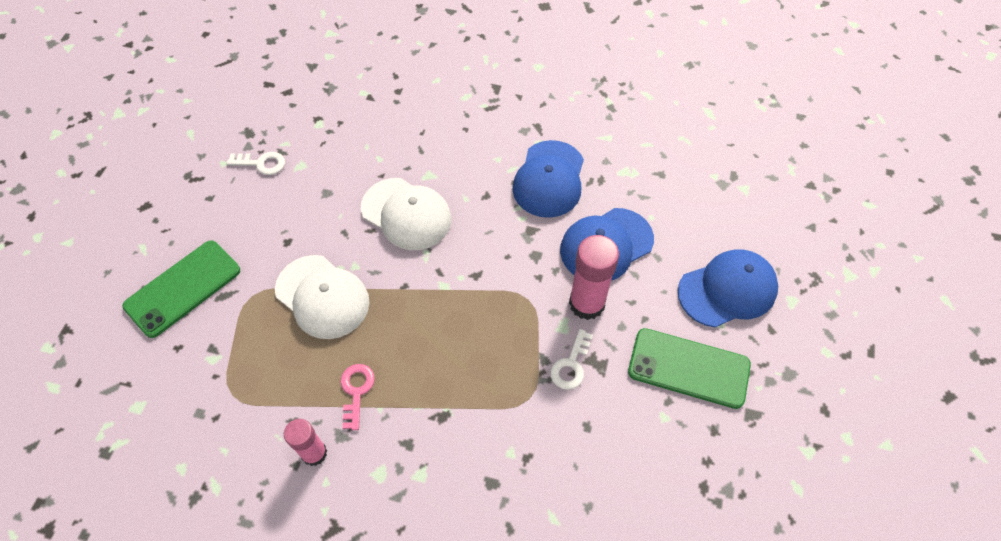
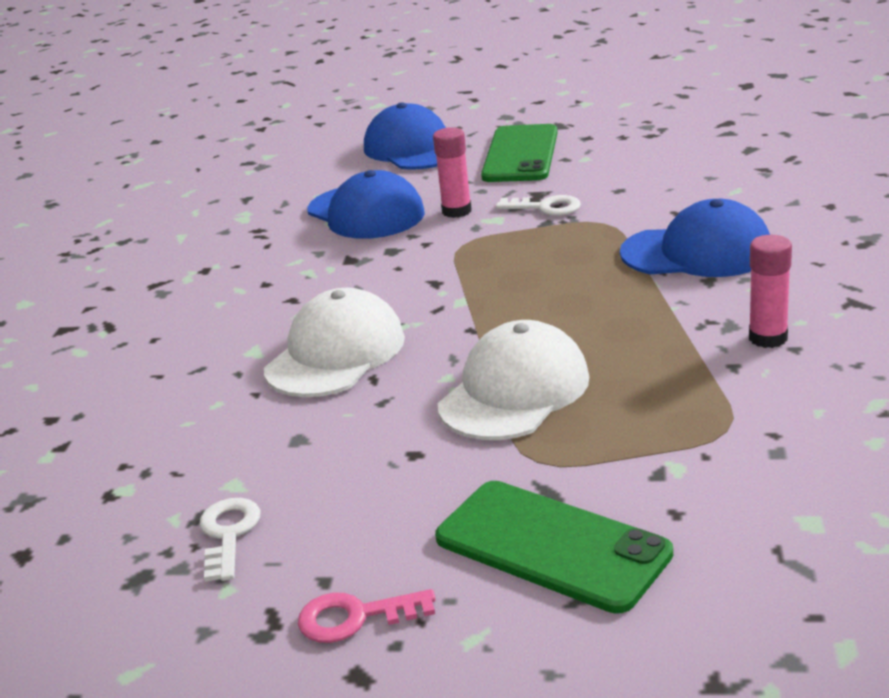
camera: 95 degrees left, 30 degrees down
(356, 391) = (657, 328): pink key -> pink key (355, 617)
(549, 179) = (258, 261): blue cap -> blue cap (697, 252)
(587, 303) = (456, 211): pink glue stick -> pink glue stick, size x0.63

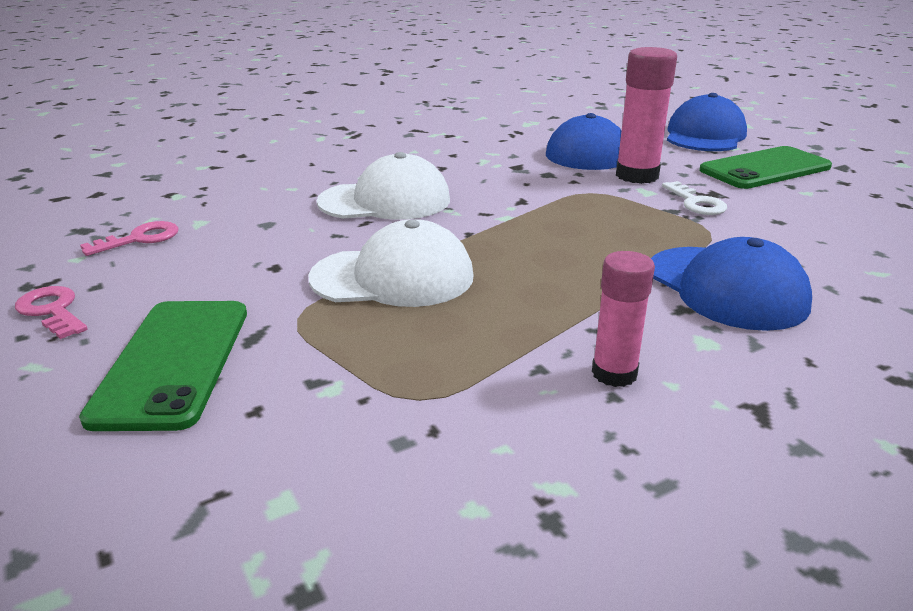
camera: 50 degrees right, 0 degrees up
(228, 534) = (140, 239): white key -> pink key
(456, 211) = (637, 176): pink glue stick -> pink glue stick, size x1.58

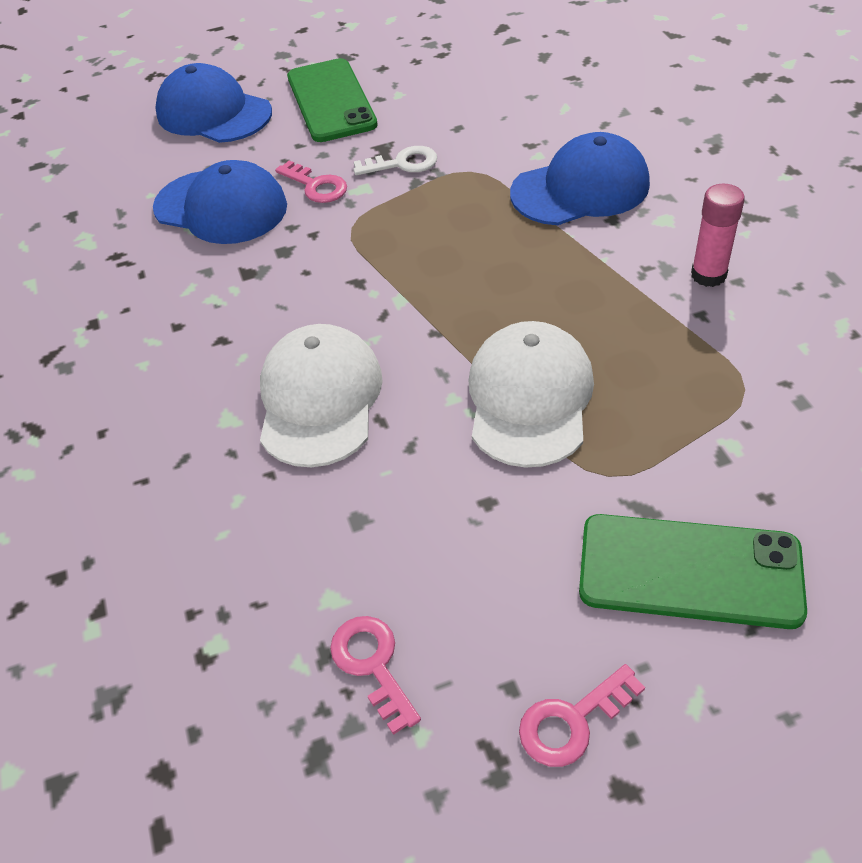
camera: 75 degrees left, 20 degrees up
(637, 176) = (316, 186): pink glue stick -> pink key

